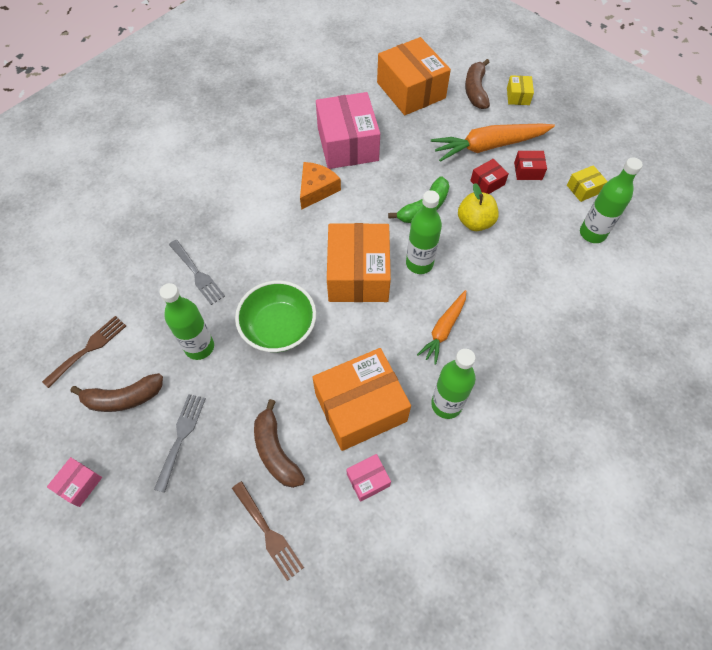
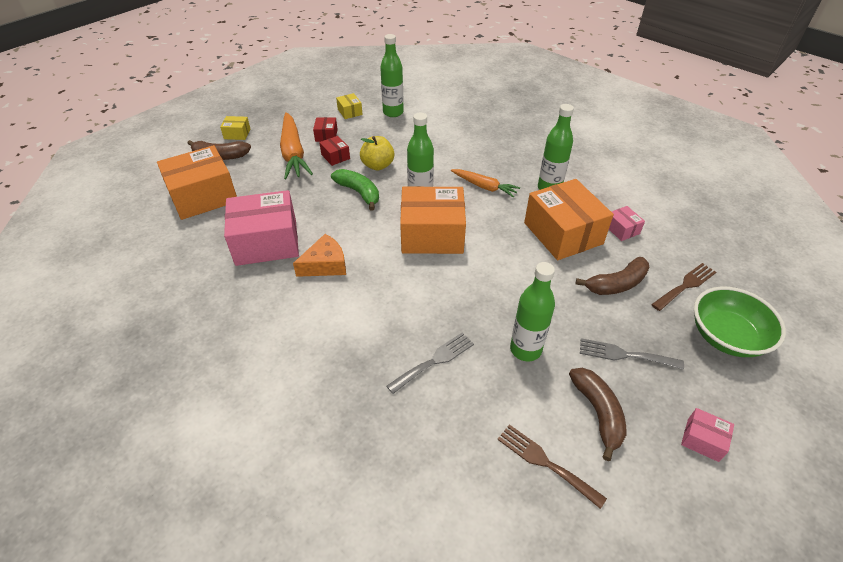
camera: 90 degrees left, 15 degrees down
(279, 328) = (495, 287): green bowl -> green bowl (726, 336)
(316, 189) = (325, 265): orange cheese -> orange cheese turned 120 degrees clockwise

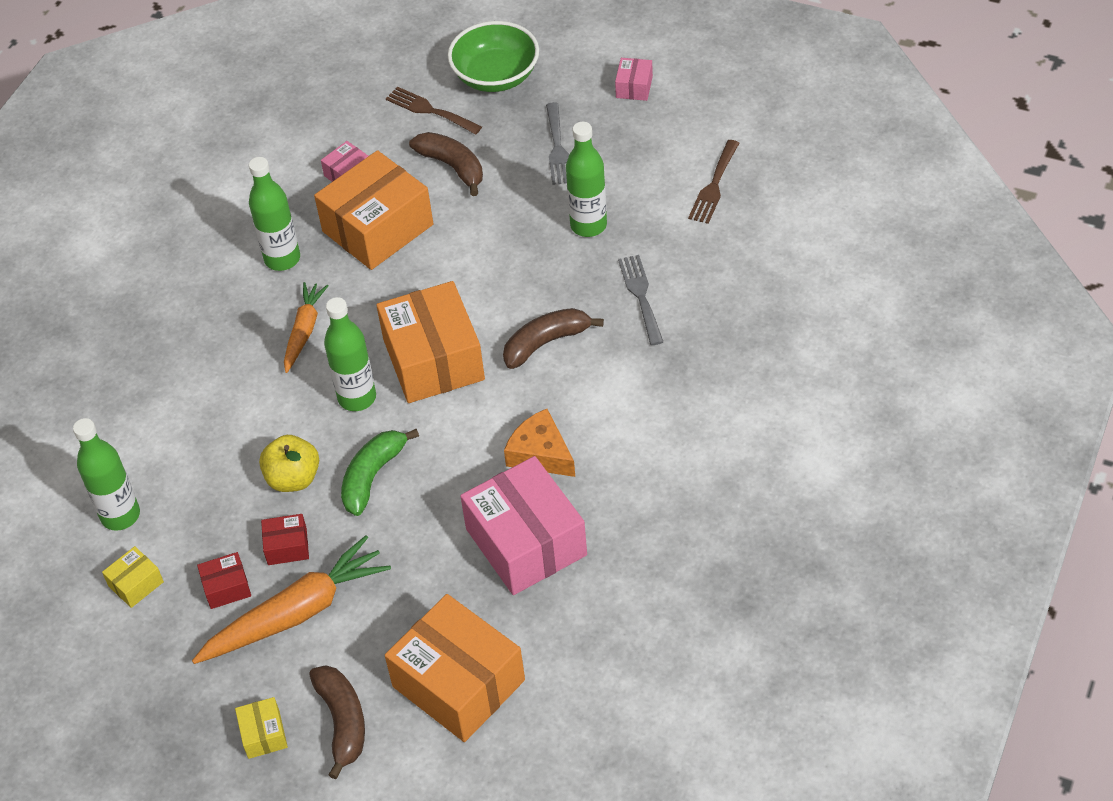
camera: 105 degrees left, 5 degrees up
(335, 156) = (287, 546): red box -> red box turned 45 degrees clockwise
(434, 361) = (641, 296): grey fork -> grey fork turned 45 degrees clockwise
(598, 413) = (641, 158): brown banana -> brown banana (546, 343)

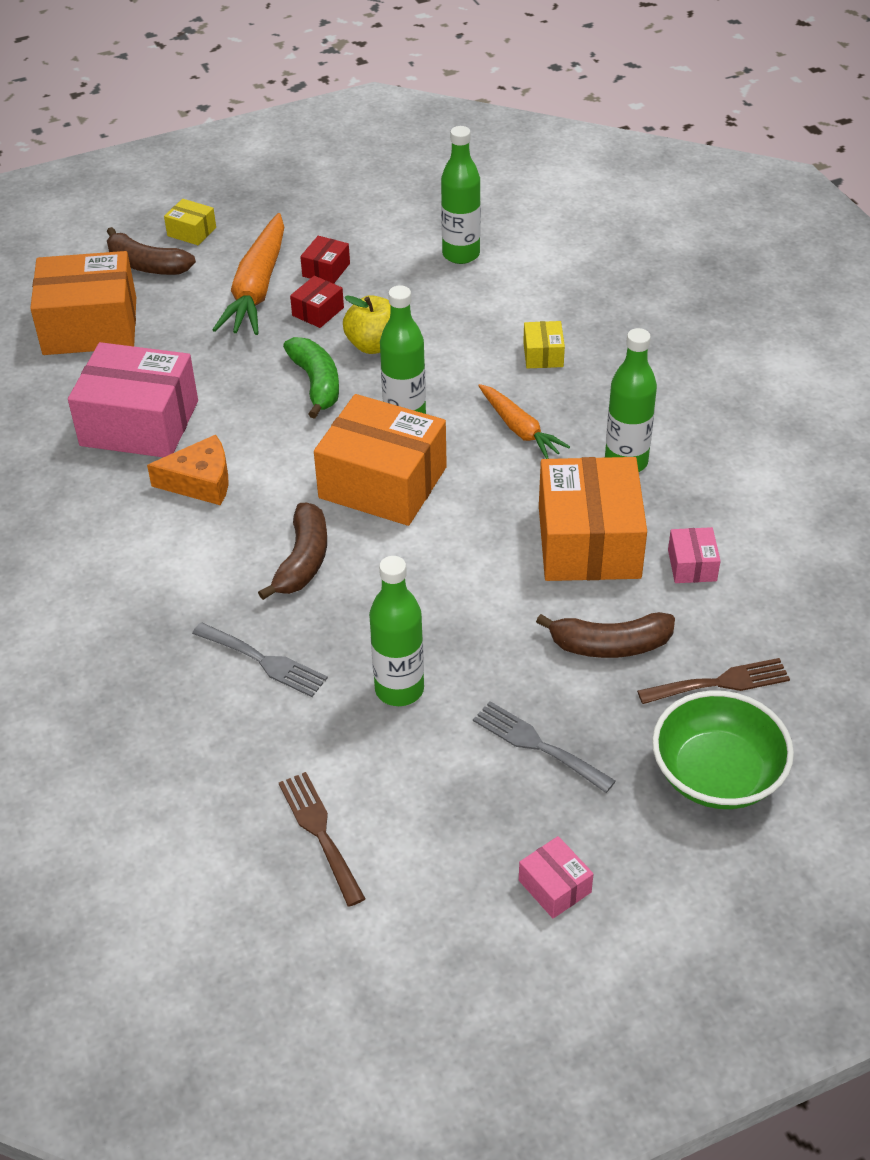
camera: 130 degrees right, 5 degrees down
(136, 584) = (390, 235): yellow box -> yellow box (543, 355)

